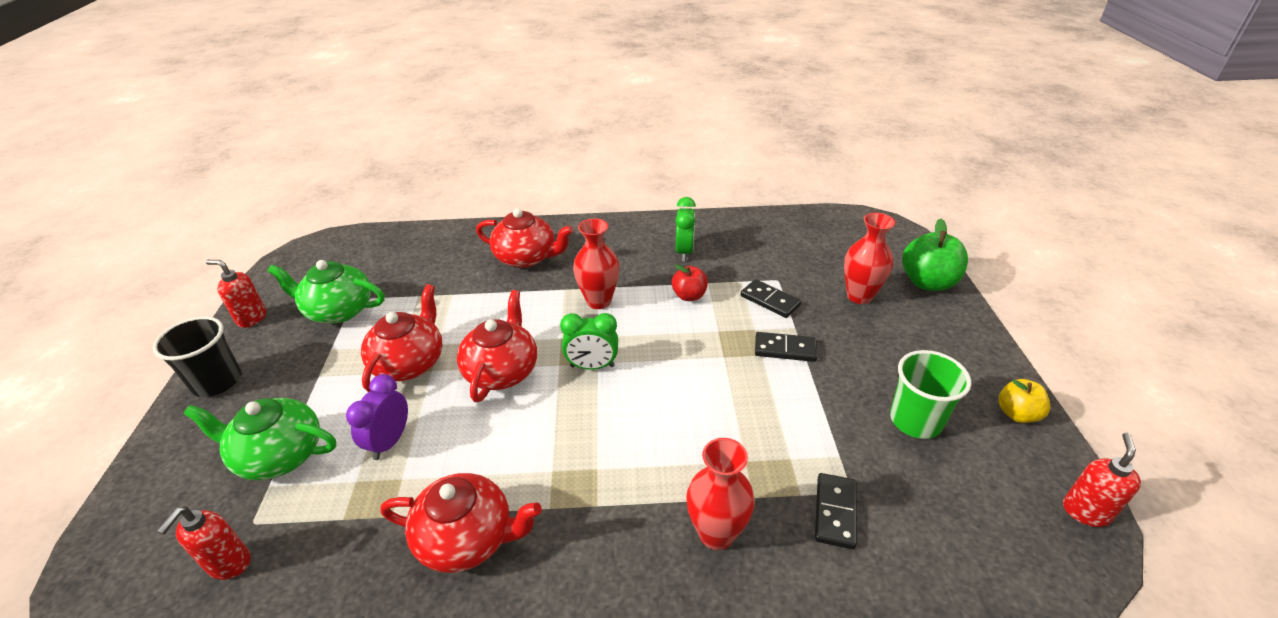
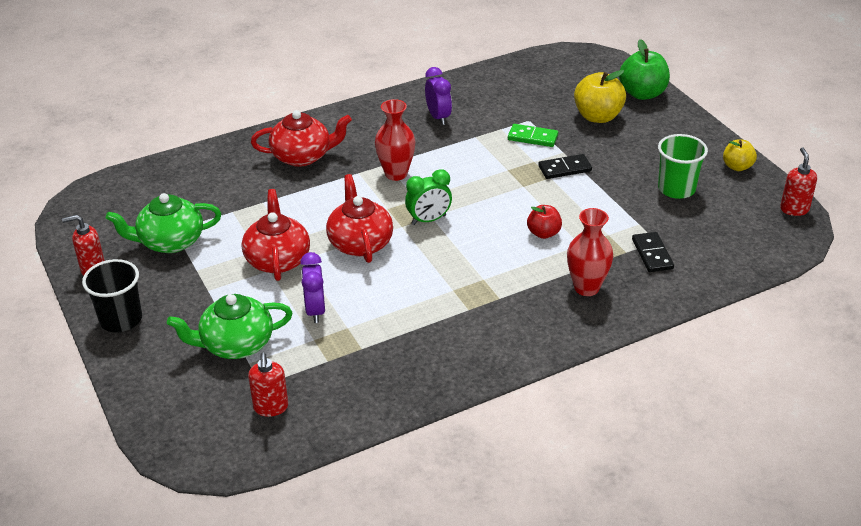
camera: 25 degrees left, 0 degrees up
(467, 538) = (427, 341): red teapot -> none
(684, 252) = (438, 117): green clock -> purple clock
(689, 296) = (467, 150): red apple -> red apple (543, 233)
(769, 300) = (532, 137): black domino -> green domino
(859, 296) = (598, 116): red vase -> yellow apple

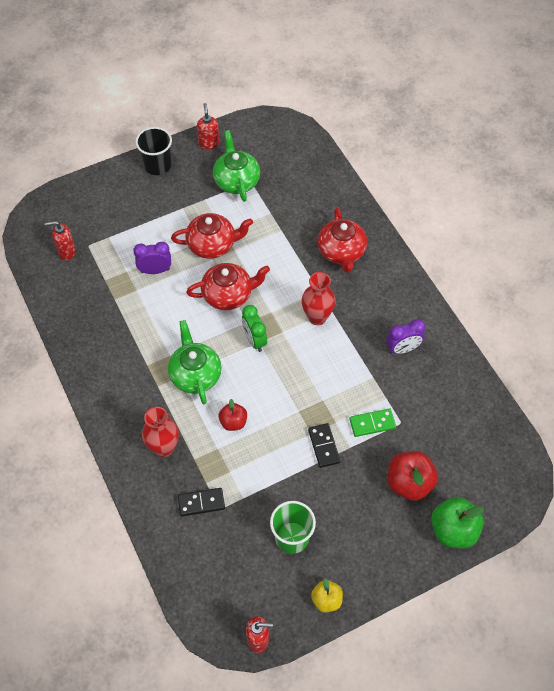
camera: 90 degrees right, 20 degrees up
(236, 344) = (126, 228): green teapot -> green teapot (195, 374)
(532, 137) = (372, 423): green domino -> green domino turned 60 degrees clockwise
(598, 116) = (409, 483): yellow apple -> red apple

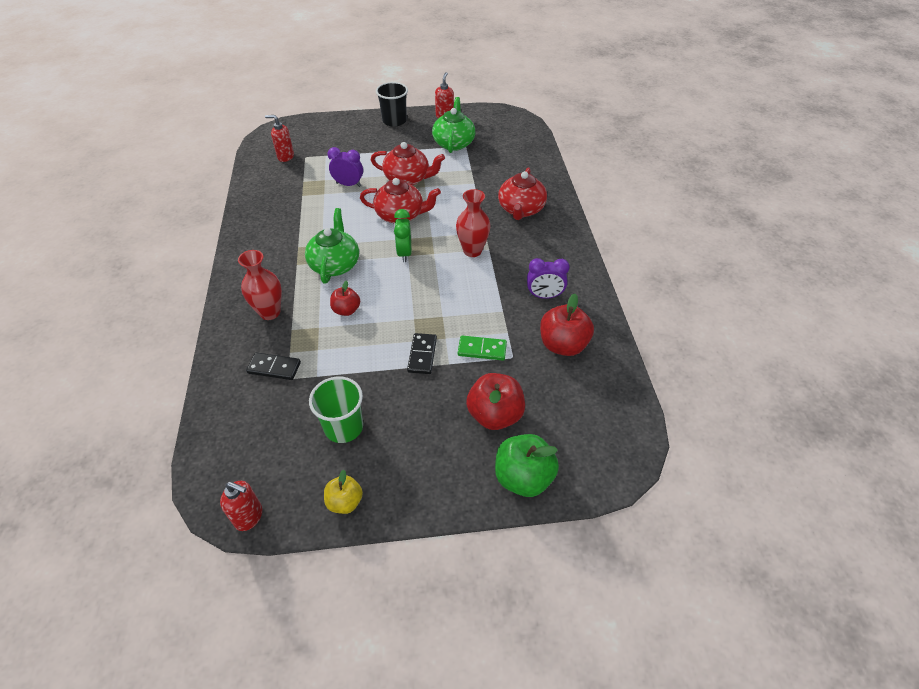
camera: 20 degrees right, 10 degrees down
(438, 396) = (563, 345): none -> red apple

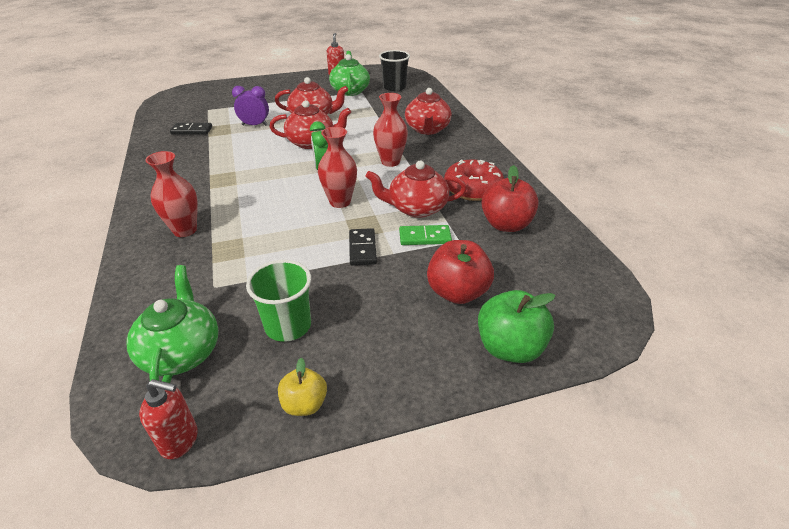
camera: 10 degrees left, 10 degrees down
(274, 368) = (195, 279): black domino -> black domino (192, 130)
(285, 157) = (187, 111): red soap dispenser -> none
(335, 264) = (252, 184): green teapot -> green teapot (182, 352)
(346, 310) = (271, 220): red apple -> none
(394, 121) = (290, 80): black cup -> black cup (394, 87)
(413, 296) = (340, 202): none -> red vase
(483, 313) = (416, 208): none -> red teapot
(544, 296) = (472, 189): purple clock -> red donut

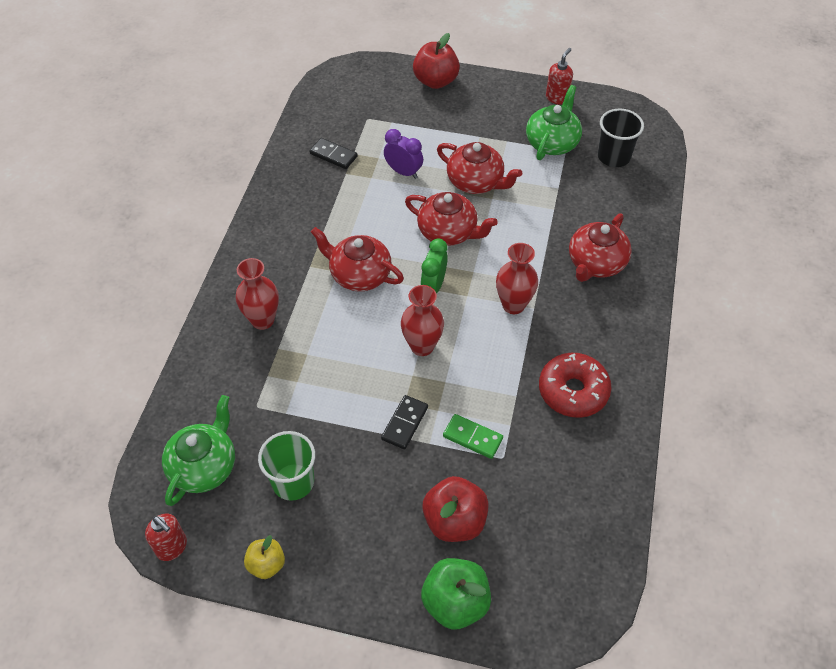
camera: 30 degrees right, 15 degrees up
(416, 208) = (492, 392): red teapot -> red teapot (359, 275)
(506, 225) = (567, 461): red apple -> red apple (435, 81)

